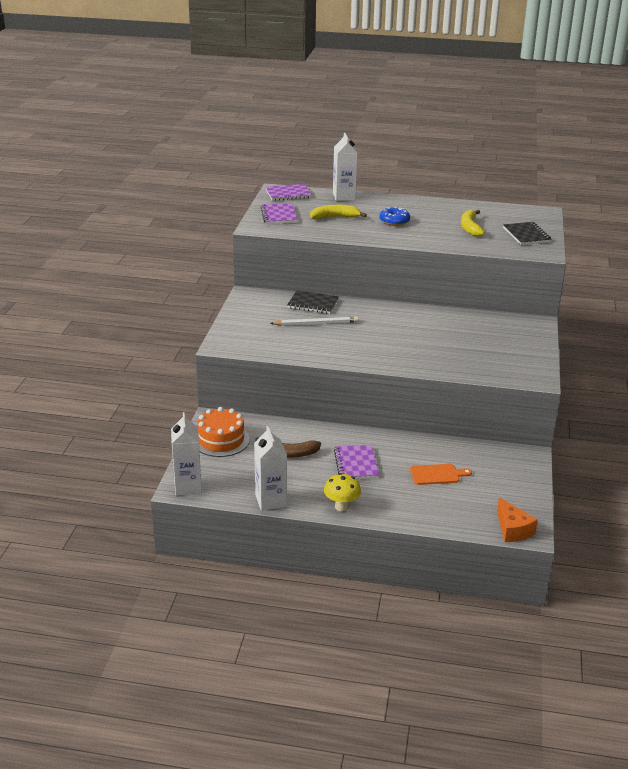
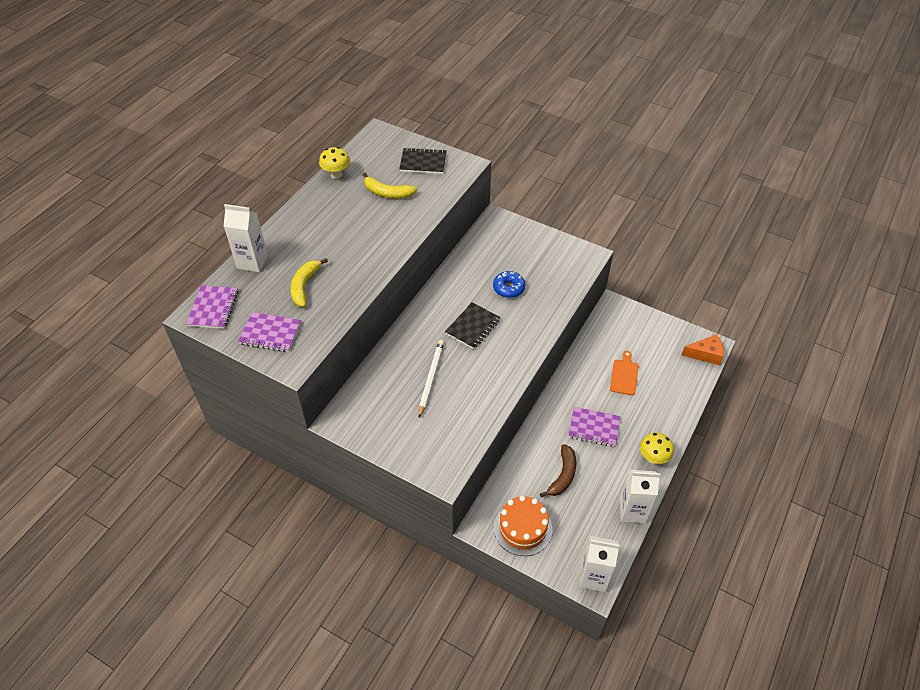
camera: 70 degrees left, 20 degrees up
(313, 304) = (387, 369): black notebook -> black notebook (473, 327)
(394, 221) = (342, 242): blue donut -> blue donut (508, 288)
(470, 206) = (336, 175): none -> yellow mushroom

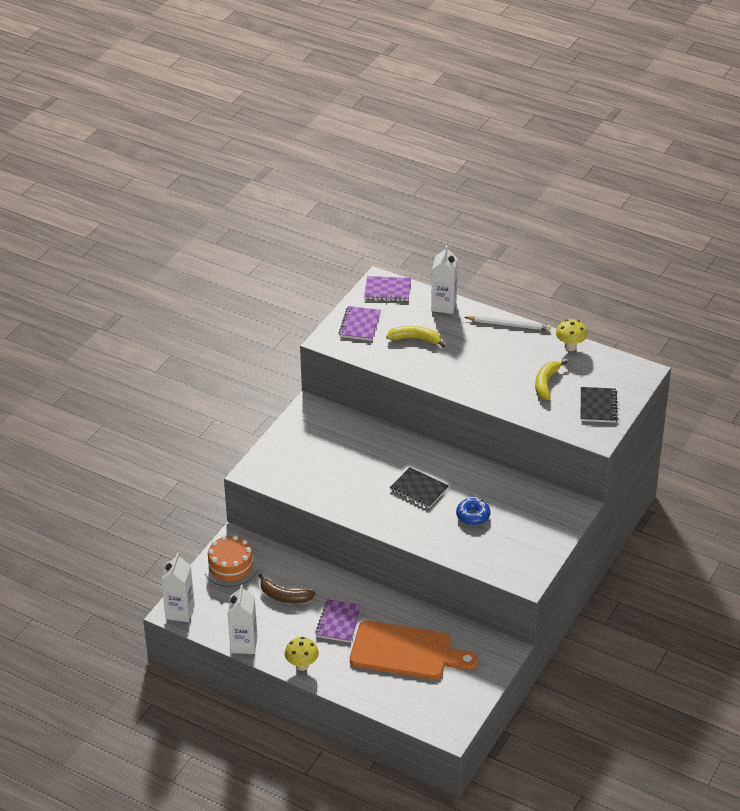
camera: 90 degrees right, 10 degrees down
(431, 378) = (355, 462): white pencil -> white pencil (509, 325)
(624, 375) = (406, 651): orange cutting board -> orange cutting board, size x2.17
(705, 354) = (438, 726): orange cheese -> none

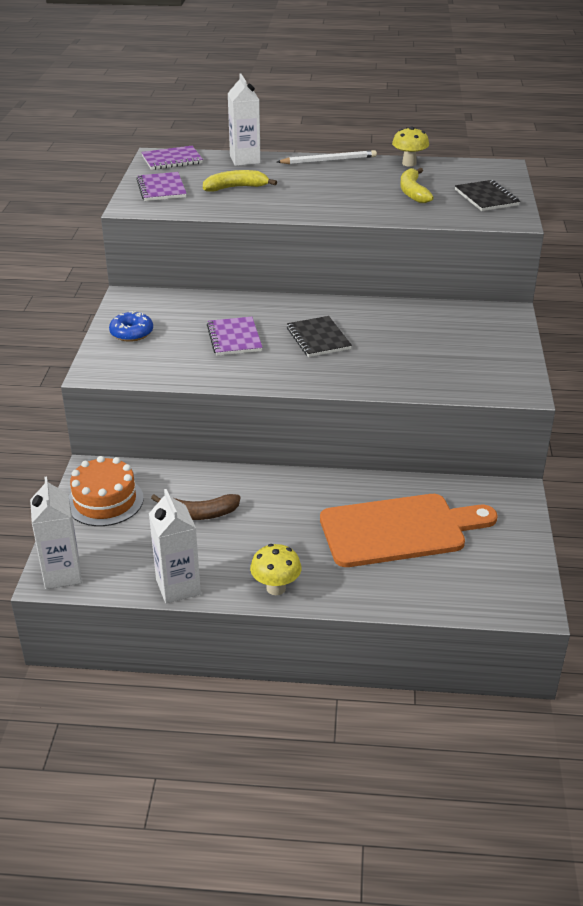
camera: 25 degrees left, 5 degrees down
(339, 622) = (289, 522): purple notebook -> purple notebook (234, 338)
(419, 489) = (318, 338): black notebook -> black notebook turned 60 degrees clockwise
(473, 515) = (402, 347): blue donut -> blue donut (131, 333)

